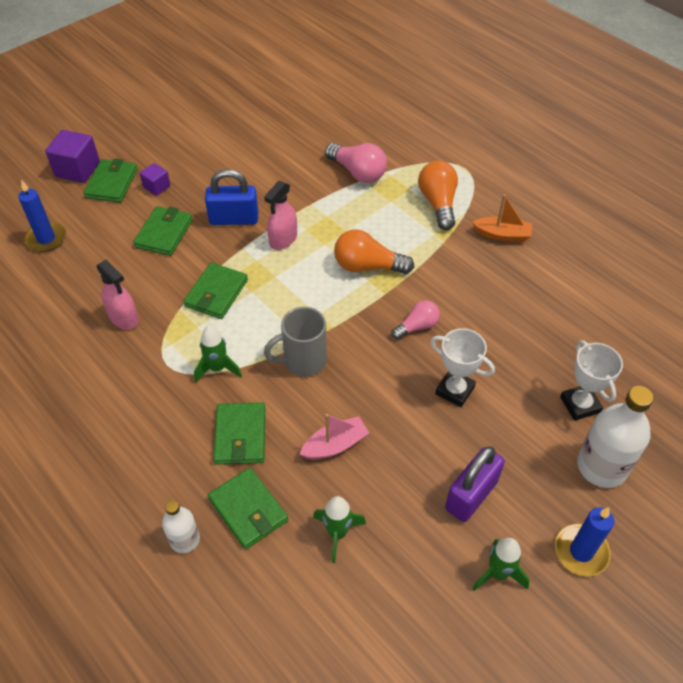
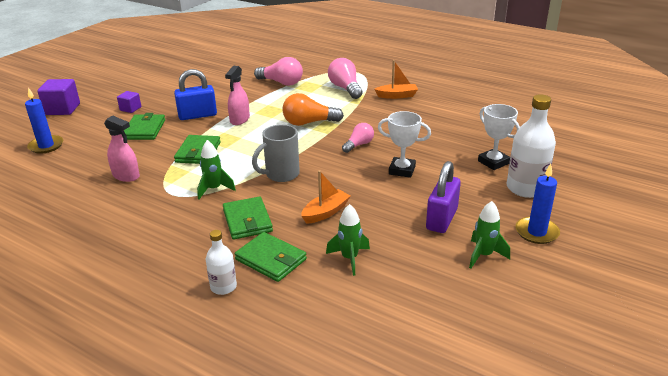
camera: 15 degrees left, 20 degrees down
(112, 183) = (93, 112): green wallet -> none
(335, 445) = (325, 212): pink boat -> orange boat
(438, 203) = (345, 88): orange light bulb -> pink light bulb

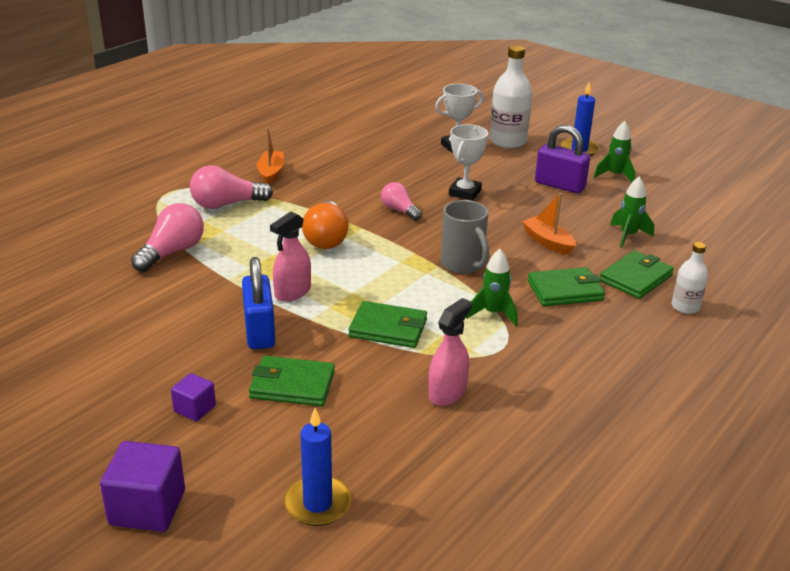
camera: 85 degrees left, 0 degrees up
(239, 119) = (292, 292): pink spray bottle -> pink spray bottle turned 105 degrees clockwise

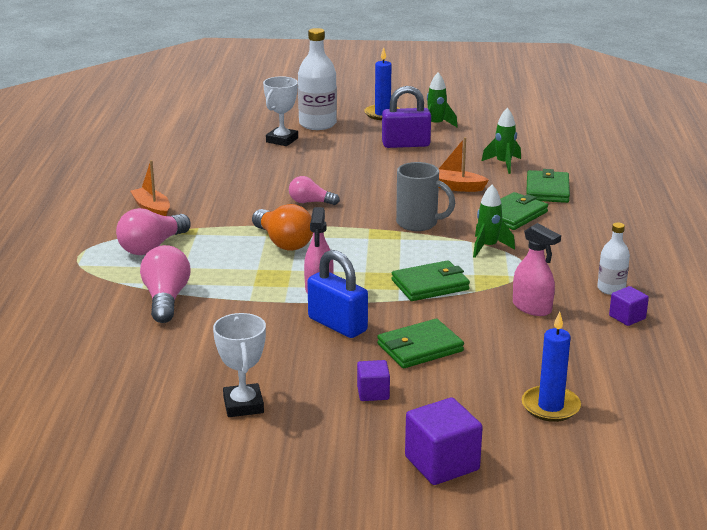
camera: 35 degrees left, 5 degrees down
(447, 393) = (532, 307): pink spray bottle -> pink spray bottle turned 135 degrees clockwise
(464, 192) = (342, 172): white trophy -> white trophy (243, 405)
(527, 447) = (627, 317): none -> purple cube
(685, 307) = (602, 197): white bottle -> white bottle (611, 289)

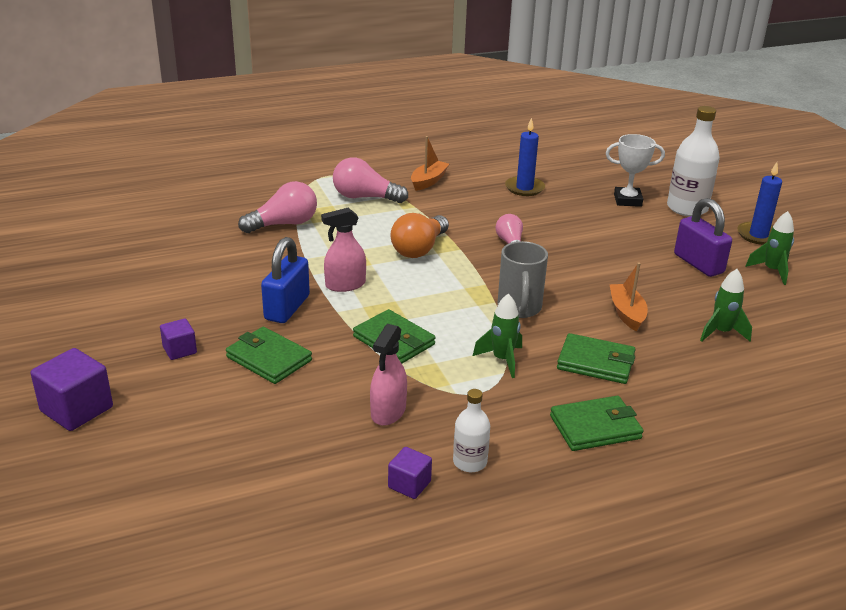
camera: 65 degrees right, 5 degrees up
(243, 405) = (138, 295): white trophy -> none
(547, 190) = (684, 375): green wallet -> green wallet (595, 427)
(550, 406) = (194, 457): blue candle -> blue candle (524, 188)

